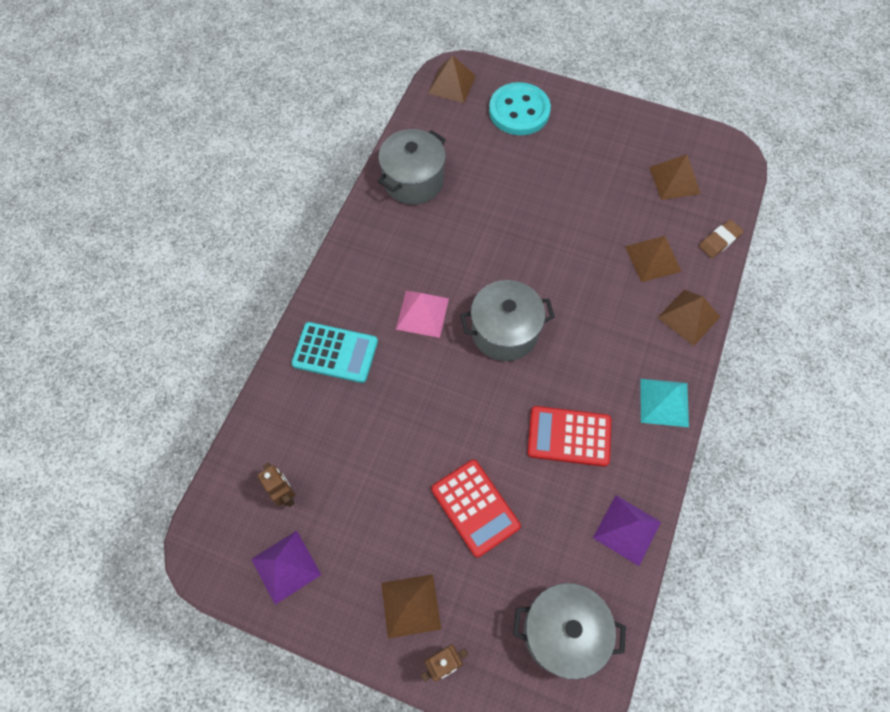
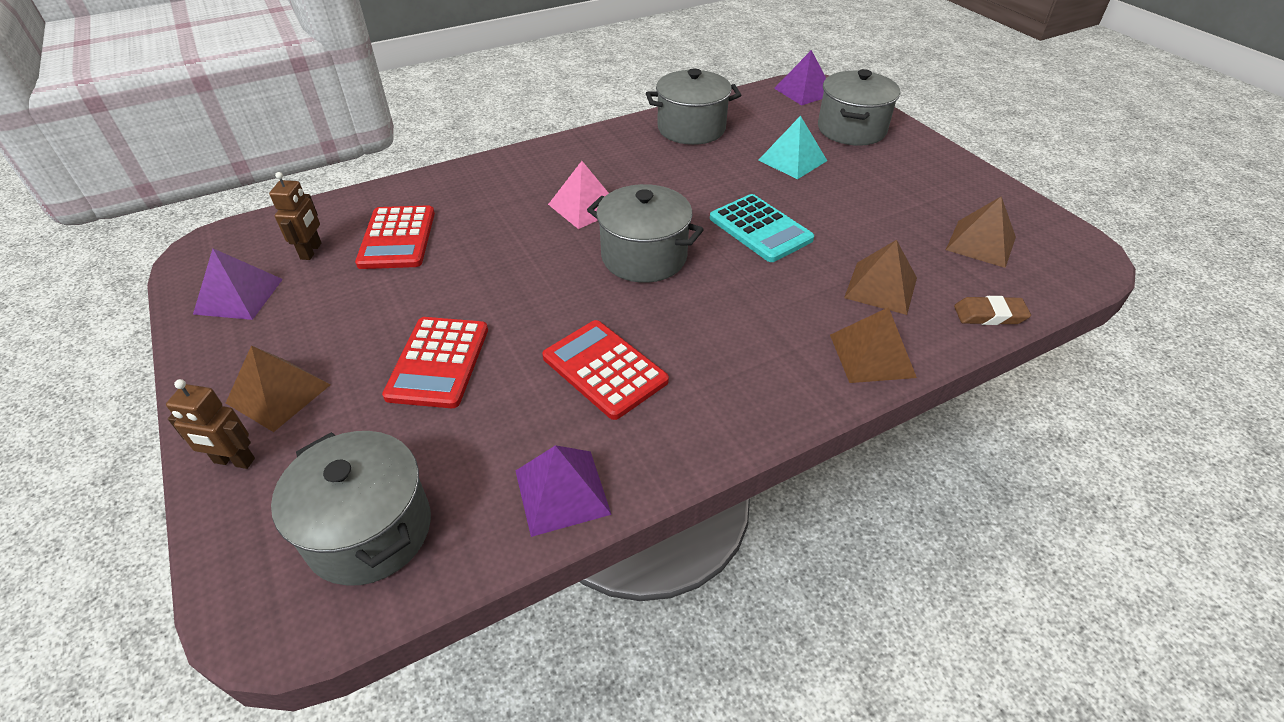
camera: 40 degrees right, 20 degrees down
(330, 436) = (397, 238): none -> red calculator
(335, 352) = (479, 192): turquoise calculator -> turquoise calculator (760, 229)
(452, 84) = (804, 91): brown pyramid -> purple pyramid
(519, 111) = (851, 129): turquoise button -> grey pot
(664, 402) = (751, 409): turquoise pyramid -> turquoise pyramid (792, 160)

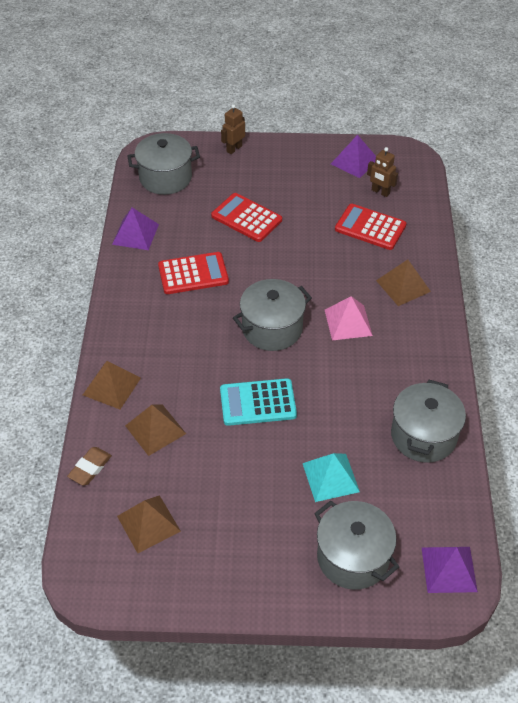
camera: 120 degrees right, 5 degrees up
(279, 393) = (266, 165): brown pyramid -> brown pyramid (403, 286)

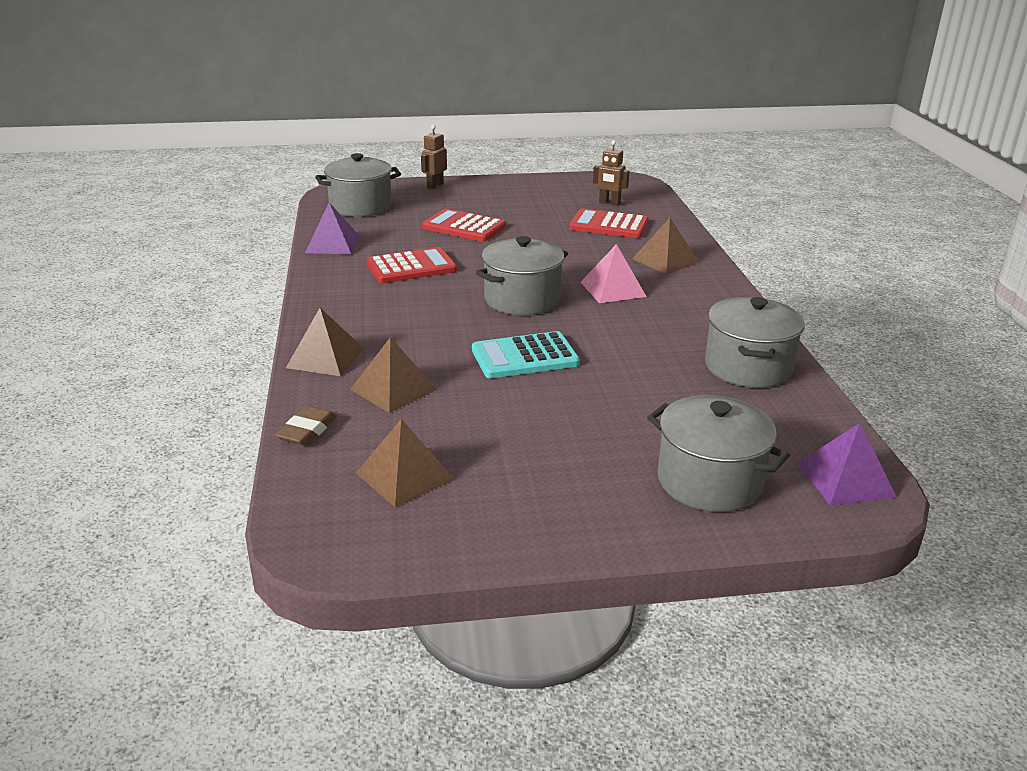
camera: 10 degrees left, 20 degrees down
(331, 477) = (646, 411): turquoise pyramid -> none
(354, 161) = (572, 187): purple pyramid -> none

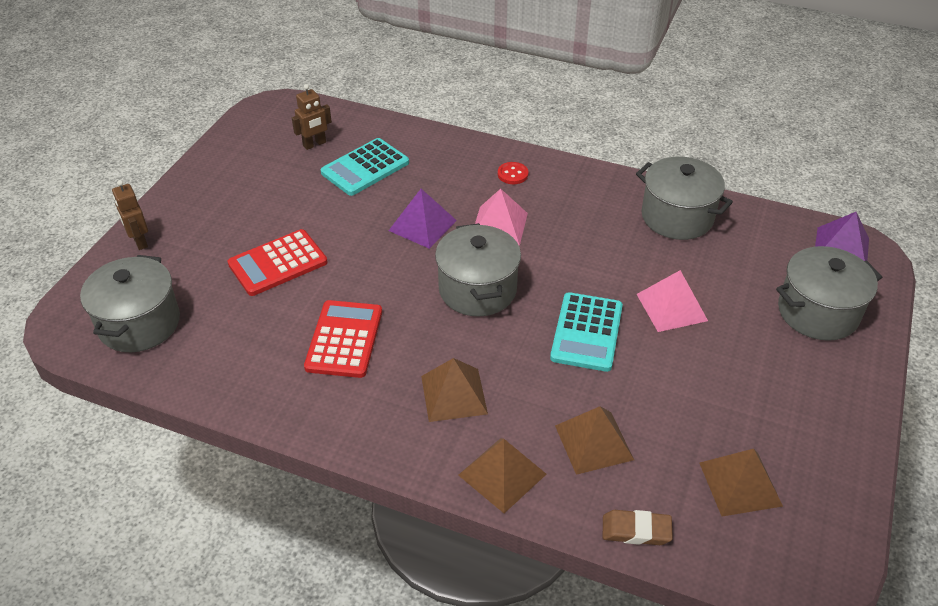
camera: 60 degrees left, 15 degrees up
(307, 431) = (636, 530): brown eraser -> brown eraser turned 45 degrees counterclockwise
(333, 244) = (228, 383): purple pyramid -> purple pyramid (422, 225)
(608, 225) = (365, 168): red calculator -> turquoise calculator
(608, 391) = (672, 307): none -> pink pyramid
(665, 260) = (468, 170): brown pyramid -> brown pyramid (454, 394)
(689, 278) = (512, 174): none -> red button

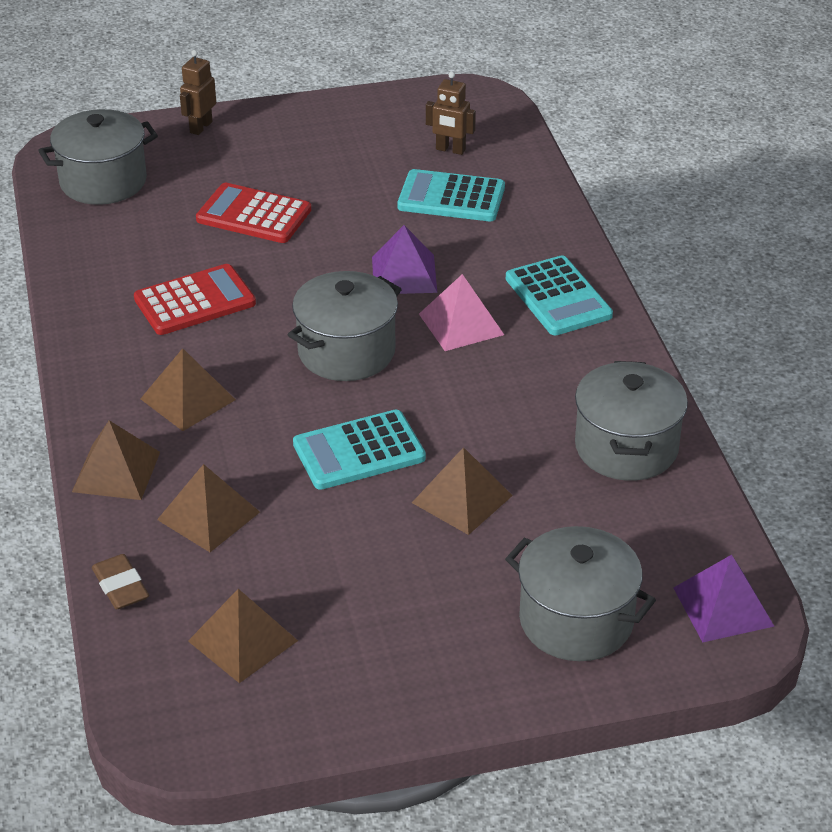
camera: 55 degrees right, 5 degrees down
(512, 174) = (558, 297): red button -> turquoise calculator
(672, 307) = (462, 499): pink pyramid -> brown pyramid

